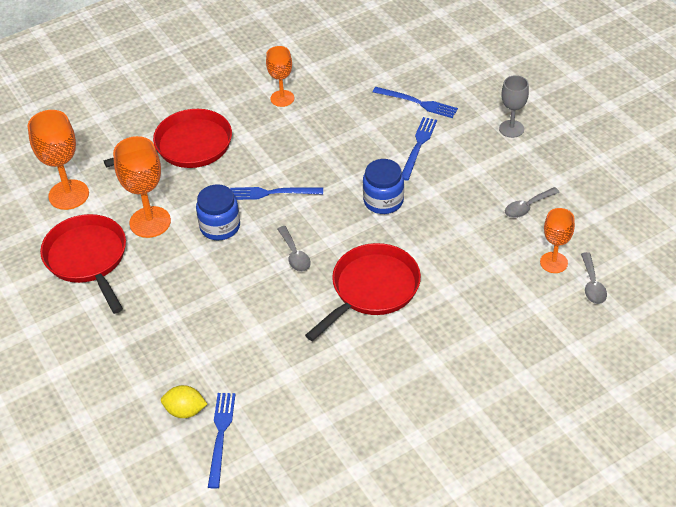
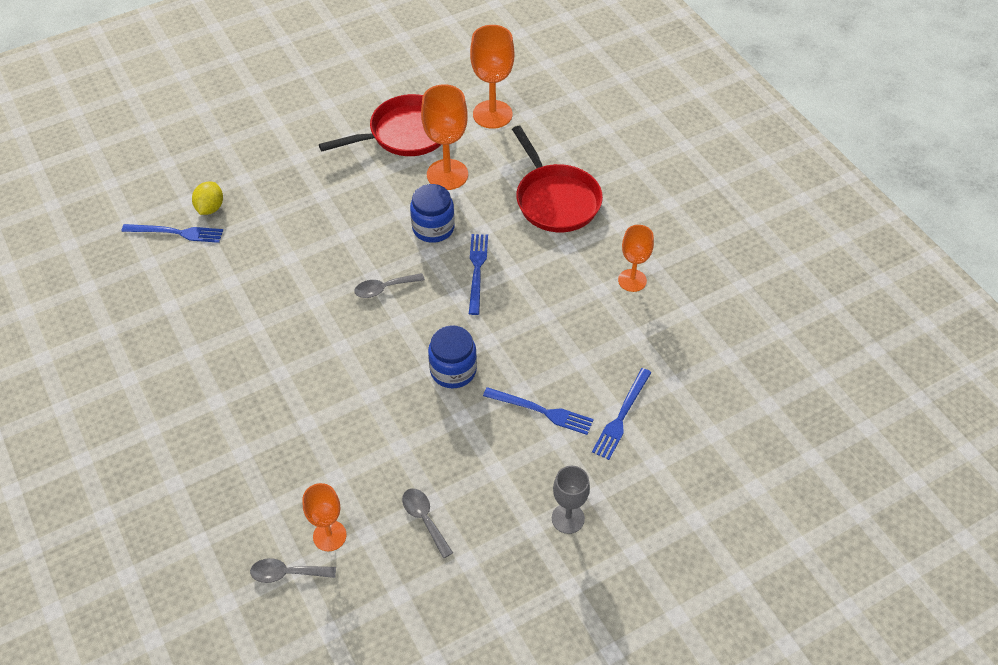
camera: 90 degrees right, 5 degrees up
(371, 289) = (323, 353): red pan -> none

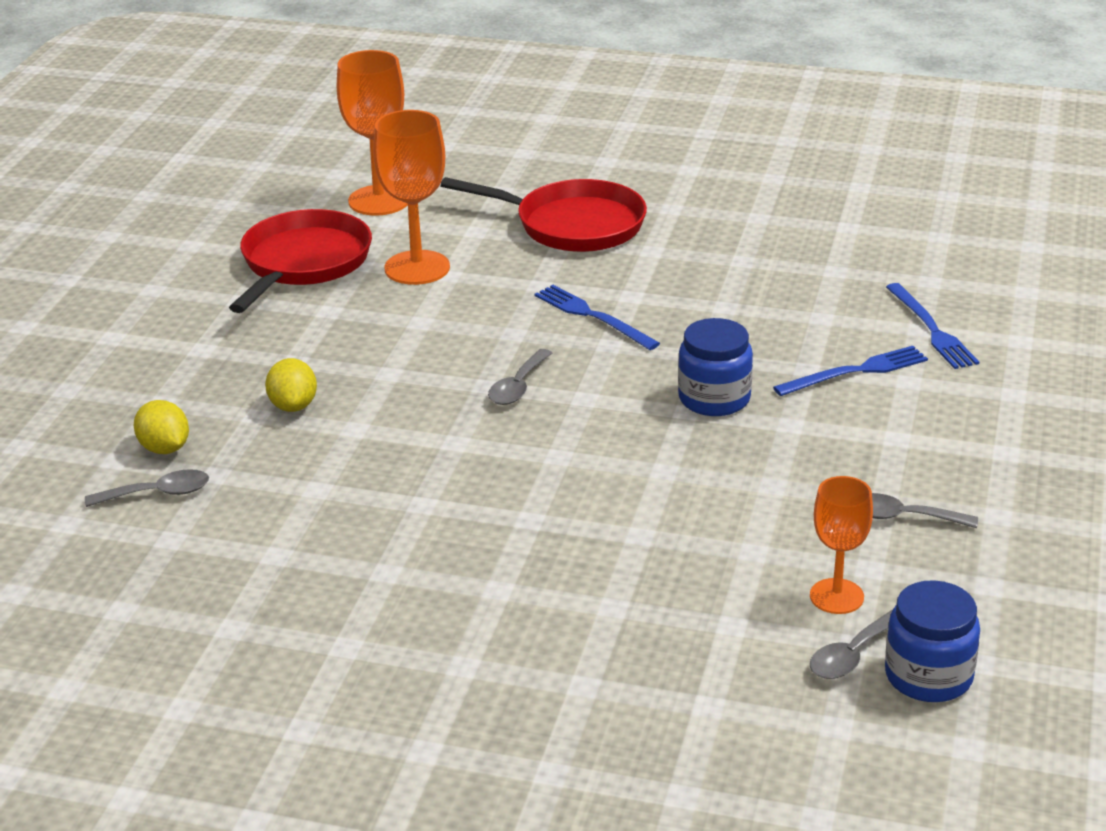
camera: 45 degrees left, 20 degrees down
(176, 233) = (158, 493): blue fork -> grey spoon
(285, 223) = (293, 406): none -> yellow lemon
(433, 228) = (481, 313): blue jar -> blue jar (928, 676)
(568, 518) = (1024, 424): grey goblet -> none
(632, 280) = (759, 237): orange goblet -> none

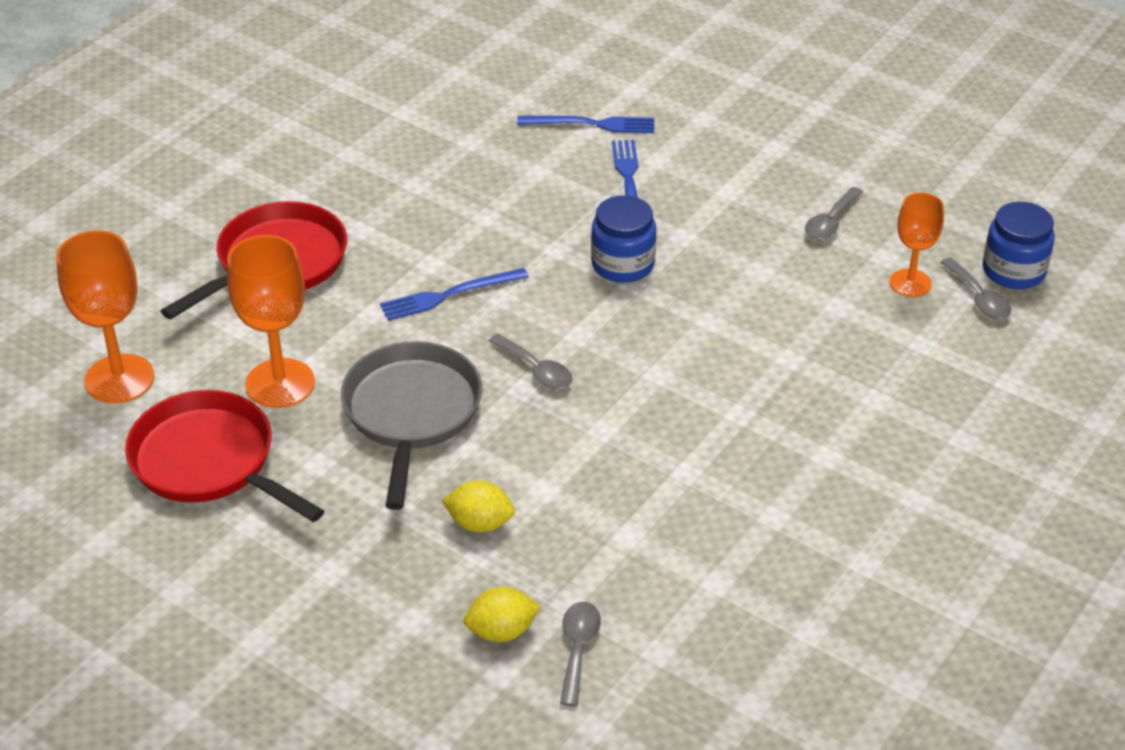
camera: 70 degrees left, 10 degrees up
(416, 338) = (411, 414): none -> grey pan

